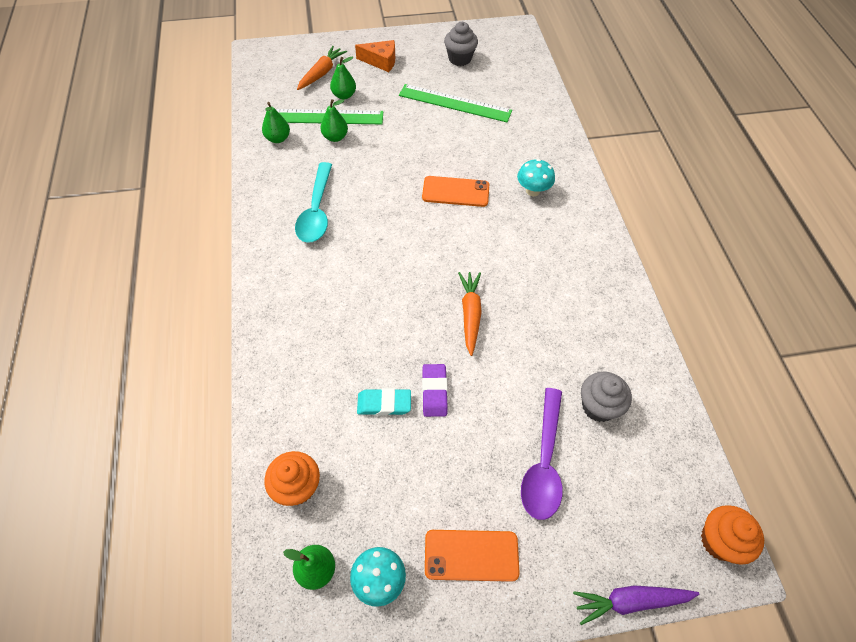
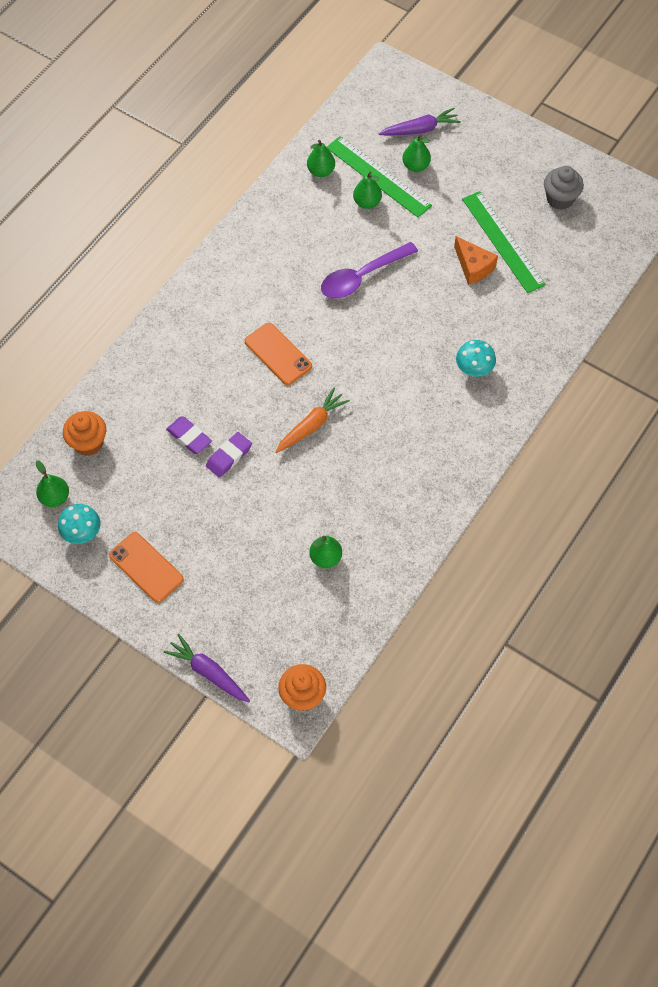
camera: 45 degrees right, 5 degrees up
(316, 211) = (287, 259): turquoise spoon -> none
(322, 73) = (420, 129): orange carrot -> purple carrot
(381, 61) = (484, 152): orange cheese -> orange cheese (473, 267)
(384, 404) = (189, 437): turquoise eraser -> purple eraser
(455, 192) = (410, 323): orange phone -> orange phone (278, 354)
(543, 462) = (248, 558): purple spoon -> purple spoon (362, 277)
(598, 406) = (325, 558): grey cupcake -> green pear

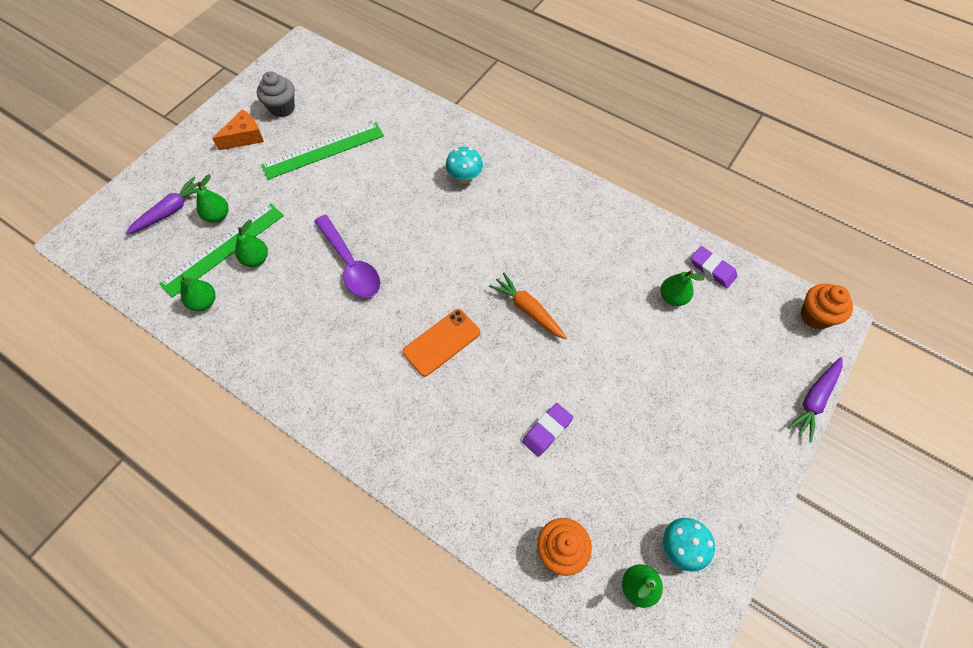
camera: 90 degrees left, 0 degrees up
(146, 567) = (711, 469): orange phone -> none
(229, 456) = (569, 388): purple eraser -> purple eraser (712, 269)
(420, 129) = (170, 211): purple carrot -> purple carrot turned 60 degrees clockwise
(473, 267) = (349, 173): orange cheese -> orange cheese (245, 137)

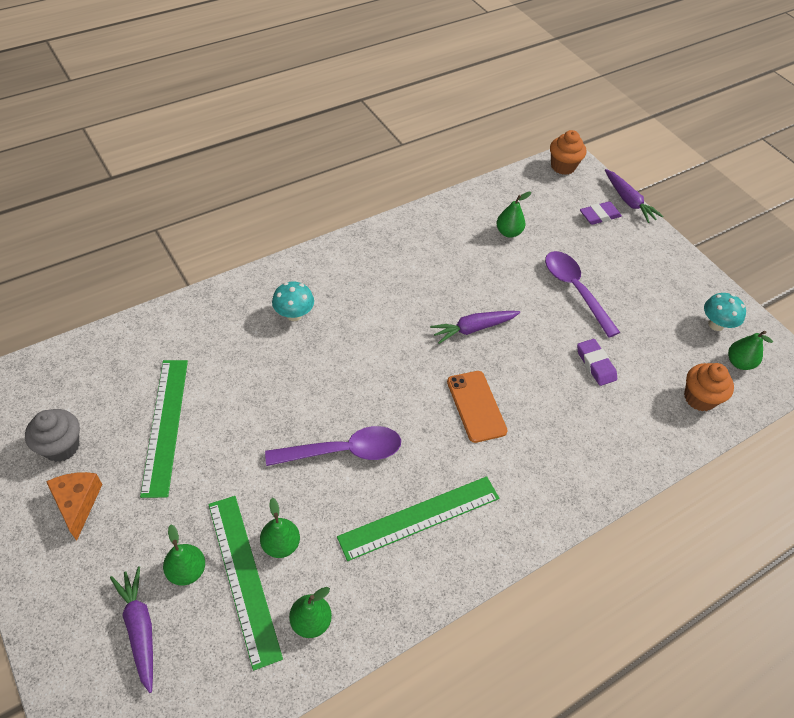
camera: 70 degrees left, 10 degrees down
(313, 339) = (419, 517): none -> green ruler
(528, 310) = (473, 328): orange carrot -> purple carrot
(634, 383) = (575, 290): none -> purple spoon
(712, 269) = (494, 198): purple eraser -> purple eraser (599, 216)

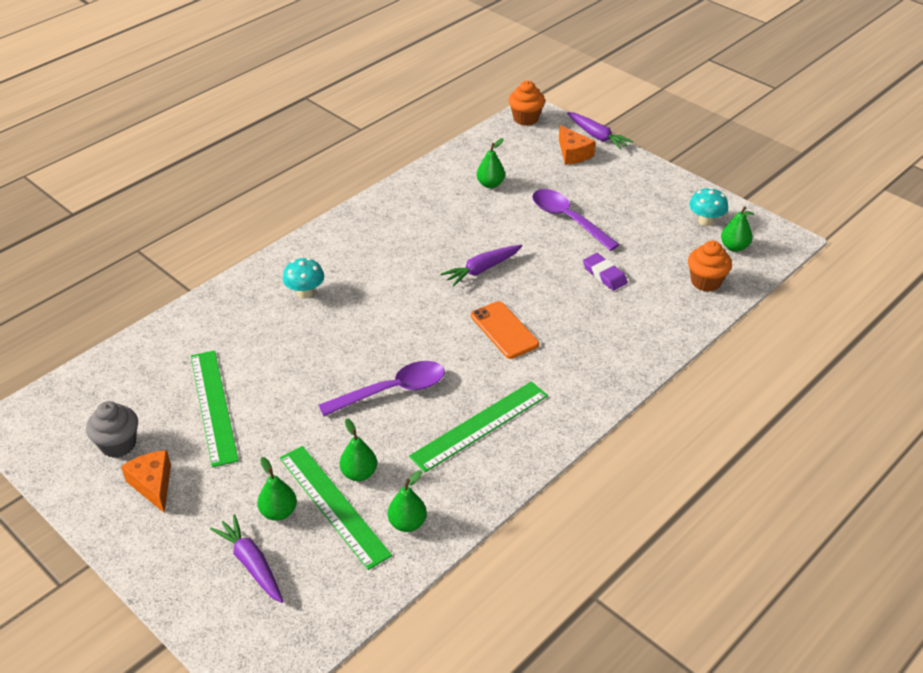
camera: 10 degrees left, 10 degrees down
(599, 216) = (573, 153): purple eraser -> orange cheese

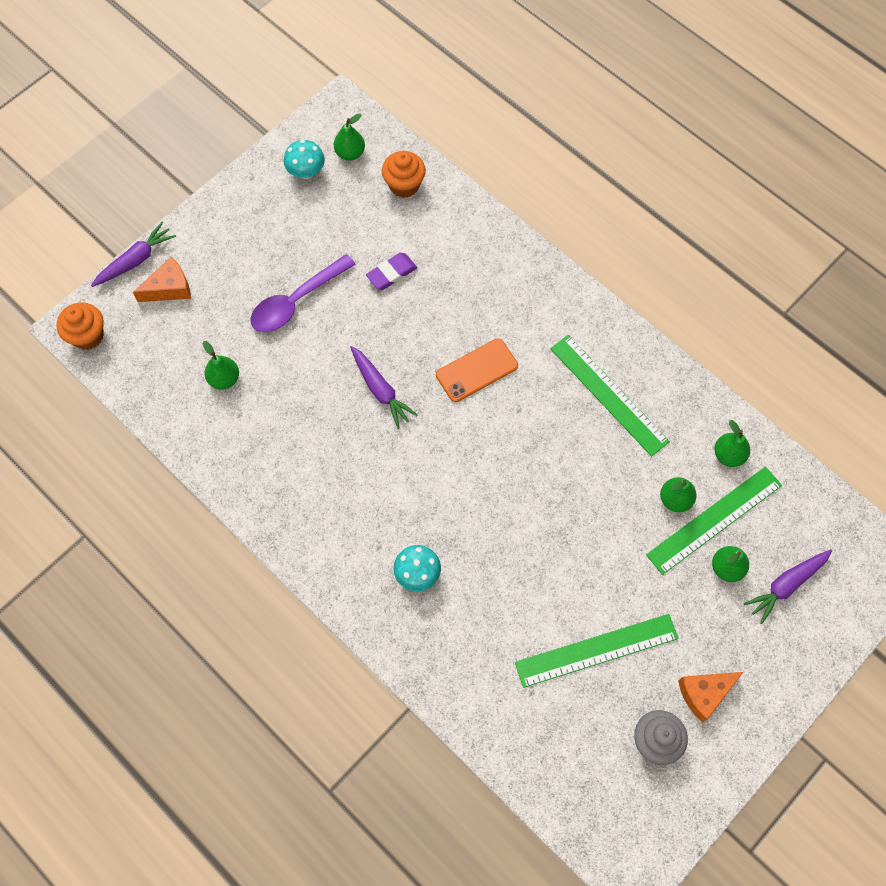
camera: 90 degrees left, 25 degrees up
(392, 391) = (566, 475): purple spoon -> none

